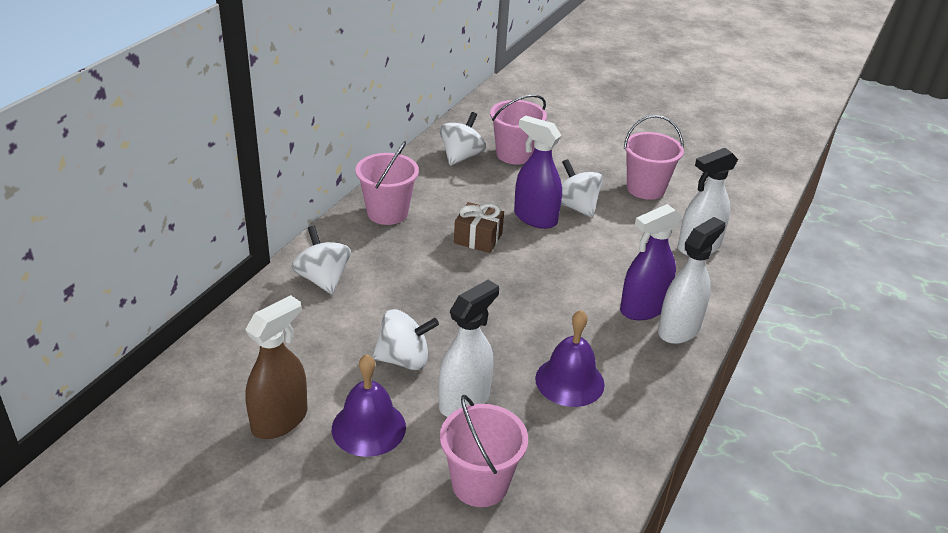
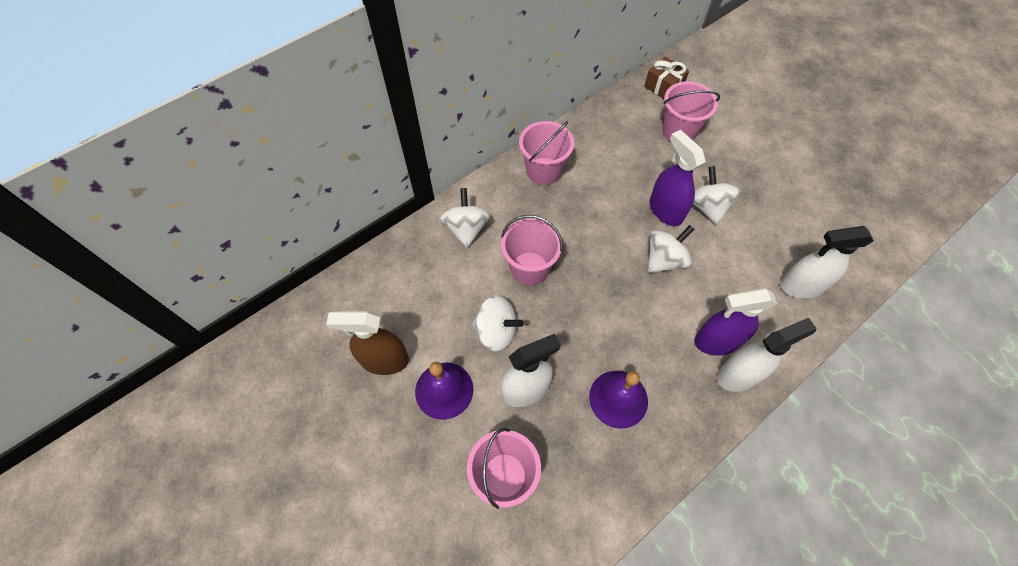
camera: 25 degrees right, 25 degrees up
(280, 420) = (384, 360): brown spray bottle -> brown spray bottle turned 150 degrees counterclockwise
(461, 156) = (630, 123): white spinning top -> white spinning top (664, 260)
(478, 238) = (606, 220): brown gift -> brown gift (663, 87)
(645, 188) = (782, 202): pink bucket -> pink bucket (529, 268)

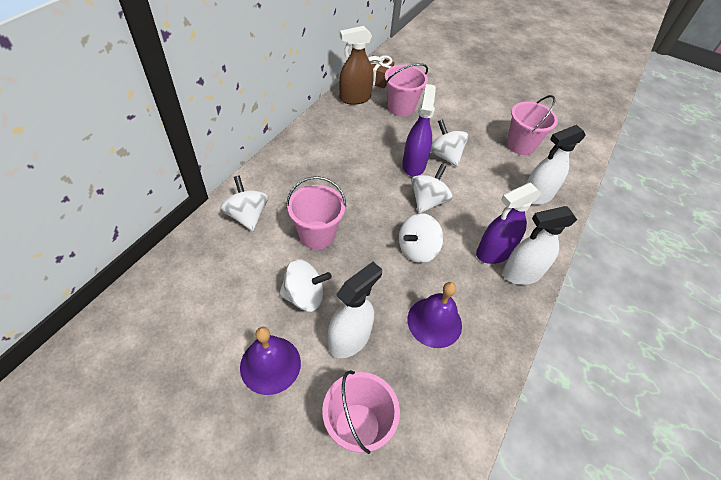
camera: 25 degrees left, 10 degrees down
(384, 360) = (199, 354): brown spray bottle -> brown spray bottle (355, 98)
(543, 171) = (302, 156): pink bucket -> pink bucket (520, 145)
(630, 314) = (417, 249): none -> white spinning top
(665, 210) = (414, 165): purple spray bottle -> purple spray bottle turned 60 degrees clockwise
(738, 375) = (521, 273): white spray bottle -> white spray bottle turned 150 degrees counterclockwise

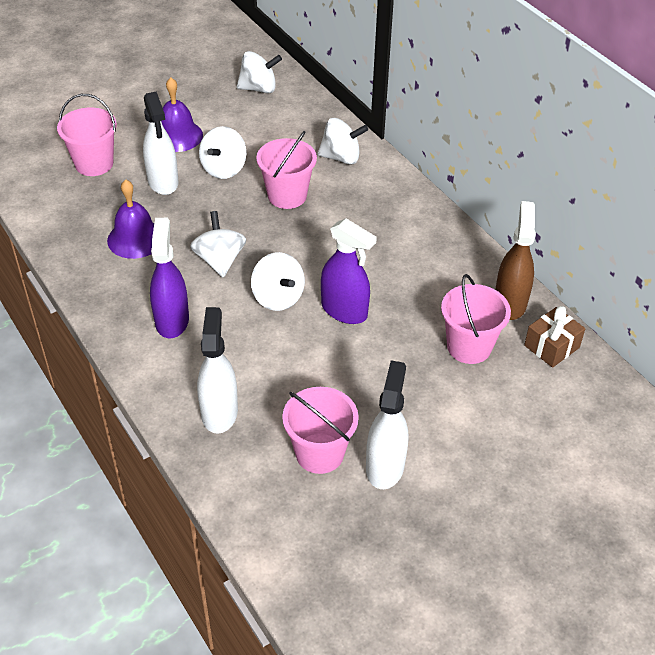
camera: 120 degrees right, 5 degrees down
(445, 155) = (344, 350): white spinning top -> white spinning top (259, 88)
(521, 273) = (131, 329): white spray bottle -> white spray bottle (385, 466)

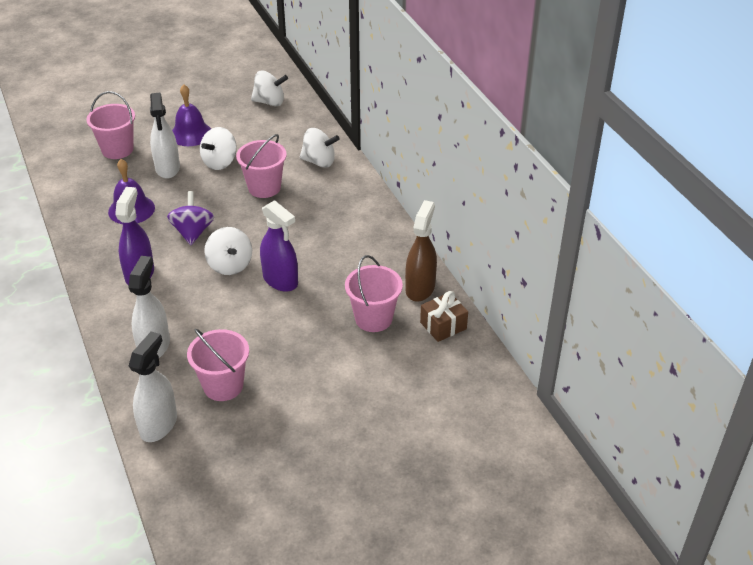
camera: 10 degrees right, 5 degrees down
(219, 260) = (193, 232): white spinning top -> purple spinning top
(385, 466) = (272, 401): white spray bottle -> white spray bottle (159, 425)

